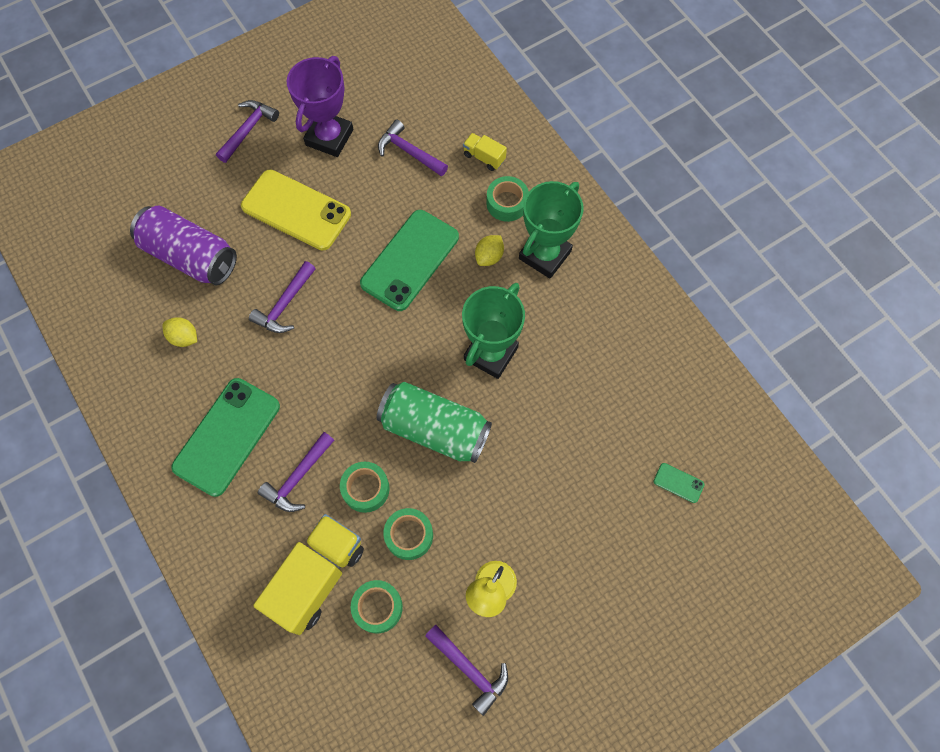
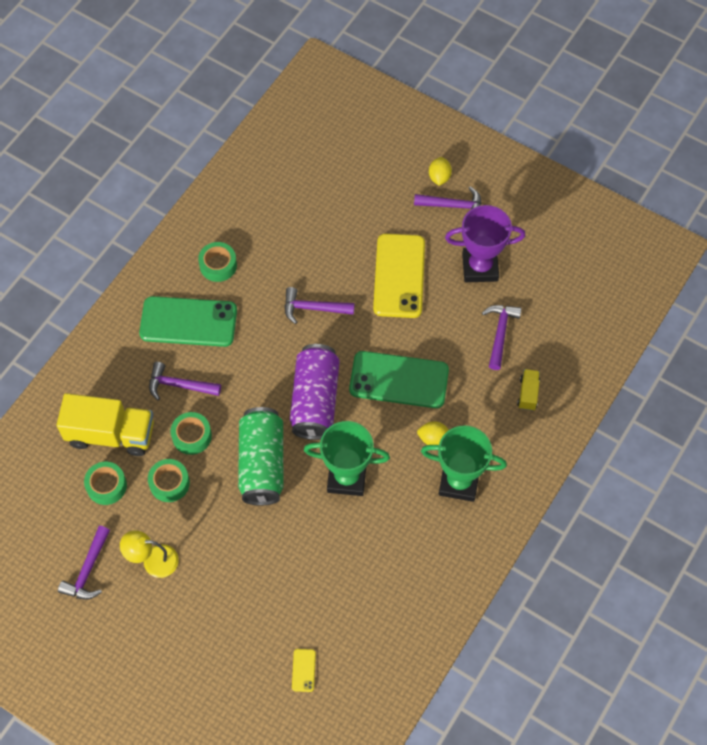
camera: 65 degrees right, 5 degrees down
(184, 337) = (251, 254): yellow lemon -> yellow lemon (439, 177)
(190, 256) = (320, 223): purple can -> purple can (315, 400)
(507, 203) = (493, 431): green tape -> green tape (218, 265)
(678, 483) = (303, 670): green phone -> yellow phone

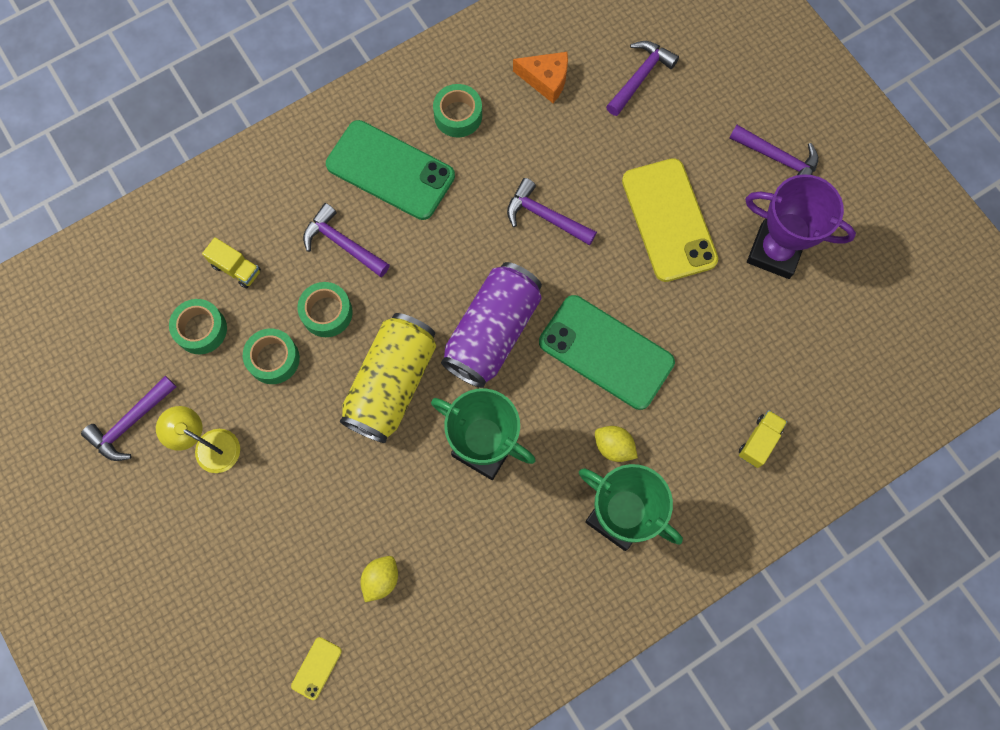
camera: 25 degrees right, 10 degrees up
(111, 434) = (236, 268): yellow truck -> yellow truck, size x0.46
(262, 464) = (392, 384): green can -> yellow can
(268, 216) = (546, 80): none -> orange cheese
(399, 276) = (668, 220): yellow phone -> yellow phone turned 45 degrees counterclockwise
(439, 177) = (777, 116): yellow lemon -> yellow lemon (381, 579)
(500, 333) = (760, 347): purple hammer -> purple hammer (640, 77)

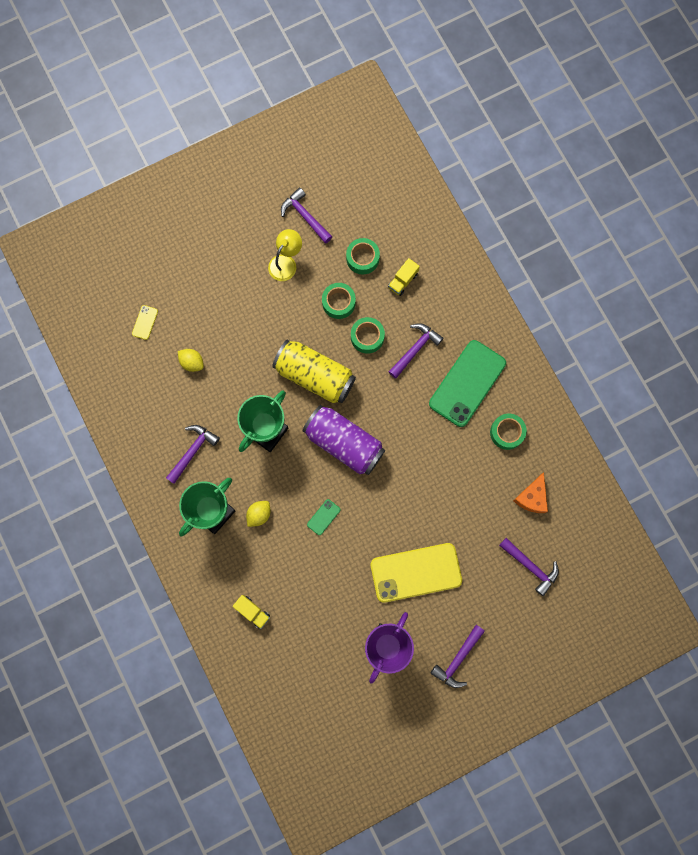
camera: 95 degrees right, 5 degrees up
(316, 668) = (145, 322): yellow phone -> yellow phone turned 75 degrees clockwise
(545, 216) = (425, 486): purple hammer -> purple hammer (192, 451)
(606, 352) = (323, 517): green phone -> green phone, size x0.40

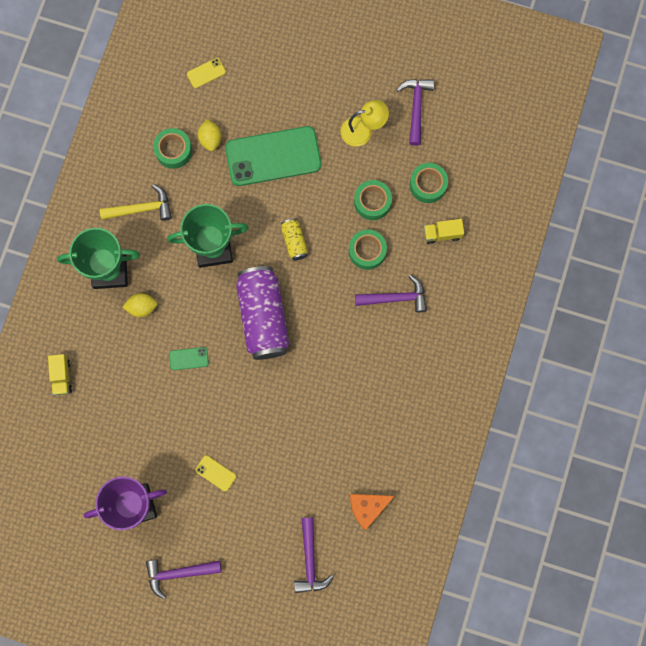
camera: 45 degrees right, 0 degrees up
(192, 451) = (141, 209): purple hammer -> yellow hammer
(315, 376) = (294, 241): yellow can -> yellow can, size x0.46
(416, 572) = (215, 473): yellow phone -> yellow phone, size x0.40
(467, 383) = (409, 366): green phone -> green phone (273, 156)
(507, 432) = (401, 436): green tape -> green tape (173, 150)

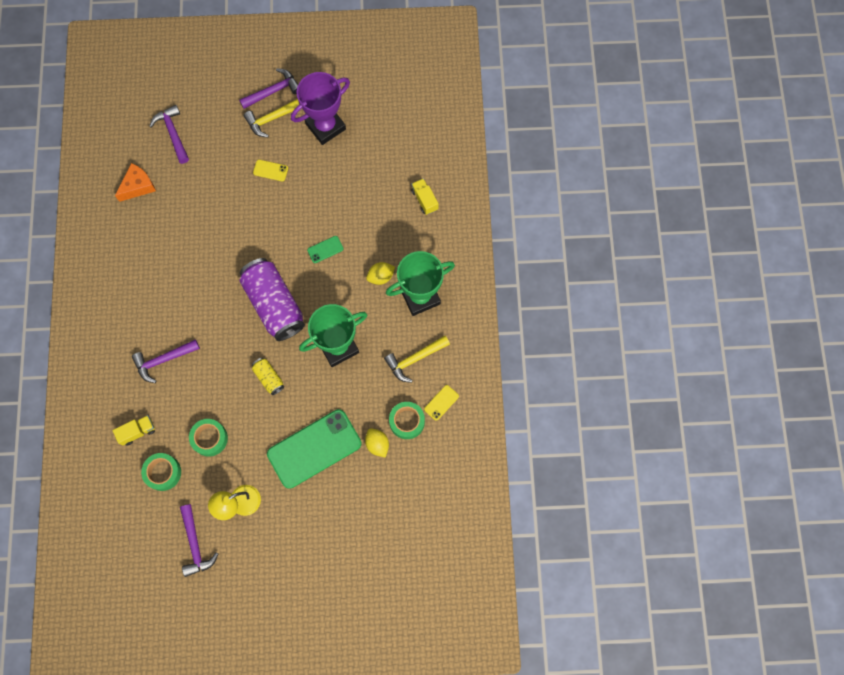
camera: 160 degrees right, 5 degrees down
(191, 537) = (273, 118): none -> yellow hammer
(206, 73) = (405, 506): yellow phone -> yellow phone (441, 402)
(367, 251) = (201, 392): green tape -> none

